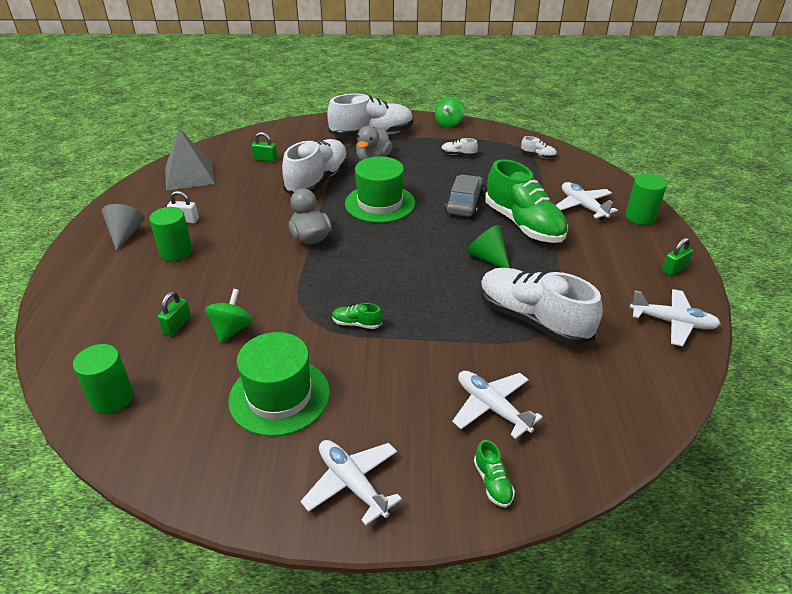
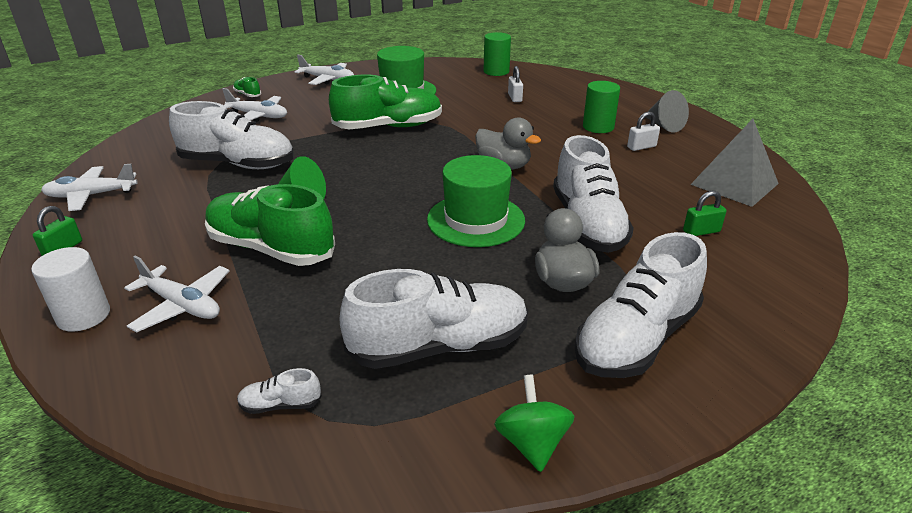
camera: 150 degrees right, 5 degrees down
(177, 325) = (515, 98): green padlock -> white padlock
(231, 330) = (475, 104): green spinning top -> none
(356, 324) = (389, 127): green shoe -> green shoe, size x2.50
(458, 154) = (439, 346): white shoe -> white shoe, size x2.50
(464, 203) = (367, 254): grey car -> none
(640, 217) = (83, 315): green cylinder -> white cylinder

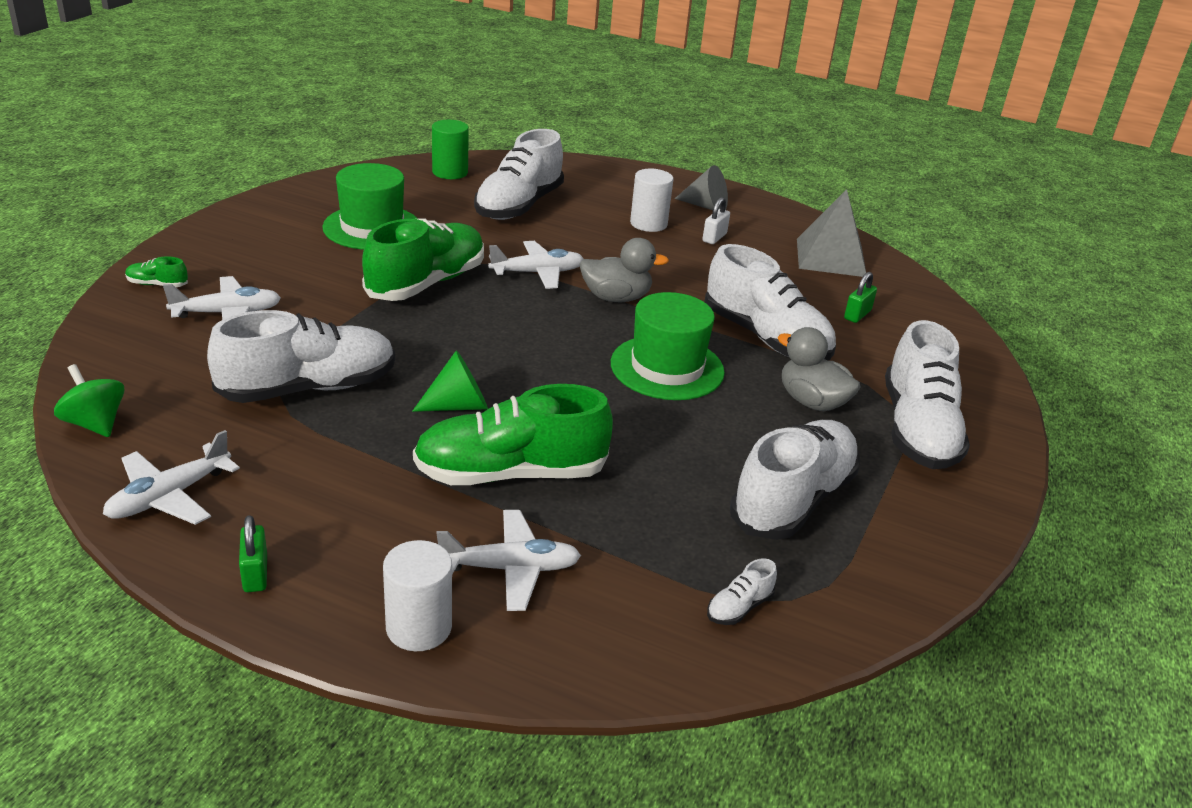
camera: 40 degrees left, 0 degrees up
(328, 79) = (243, 232): white plane -> white plane (537, 273)
(515, 98) = (518, 206): white padlock -> white shoe
(532, 443) = (945, 541): green spinning top -> green spinning top (95, 423)
(598, 127) = (648, 223): green cylinder -> white cylinder

